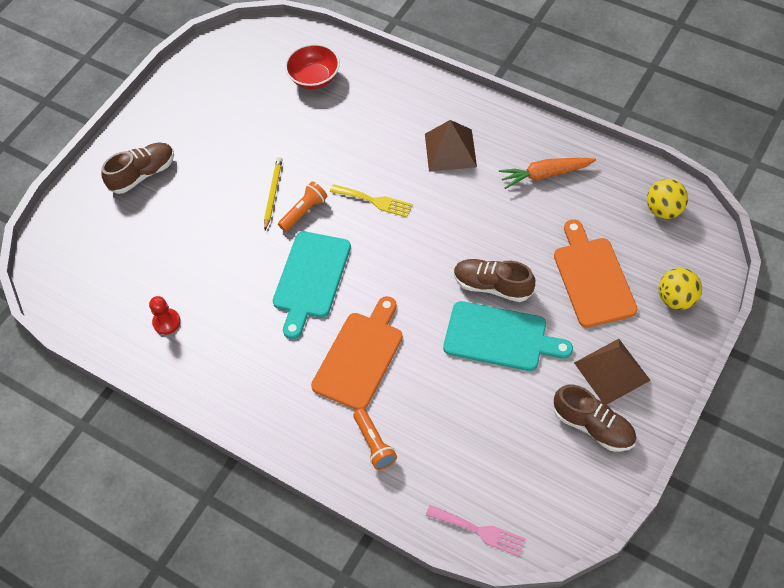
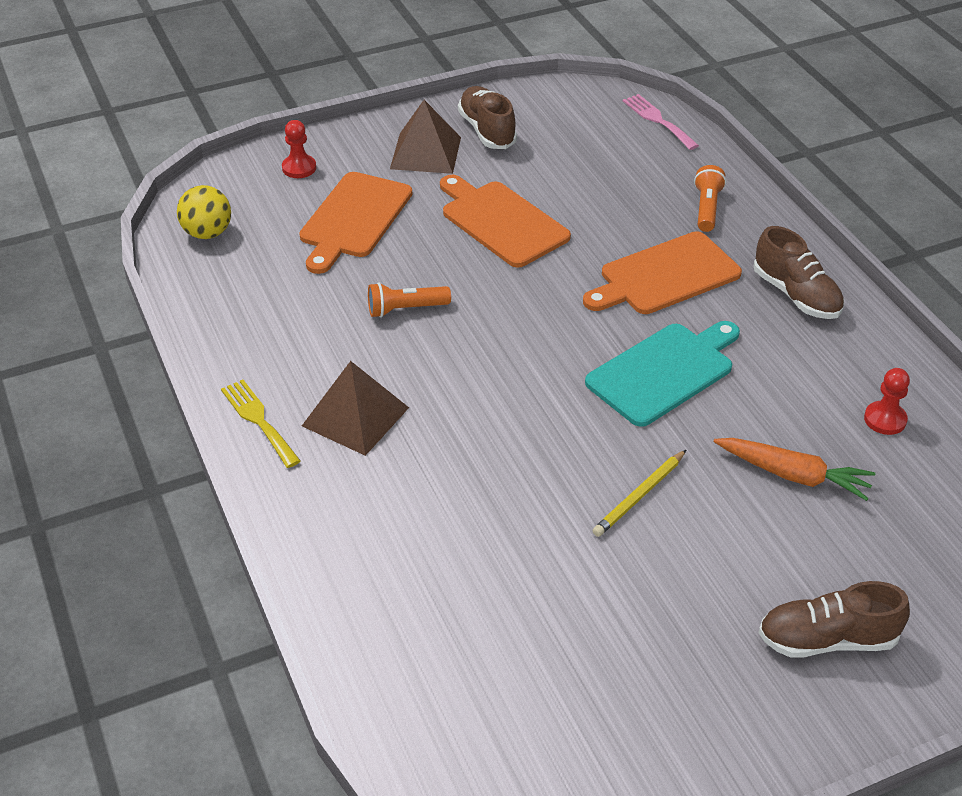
camera: 150 degrees left, 15 degrees down
(304, 211) = (613, 450): orange flashlight -> orange flashlight (405, 309)
(314, 78) = (439, 637): red bowl -> none
(374, 201) = (510, 412): yellow fork -> yellow fork (258, 420)
(492, 286) = (462, 262): brown shoe -> brown shoe (796, 295)
(500, 337) = (501, 222): turquoise cutting board -> orange cutting board
(545, 175) = (280, 328): orange carrot -> orange carrot (793, 475)
(676, 299) = (299, 168): yellow ball -> red pawn

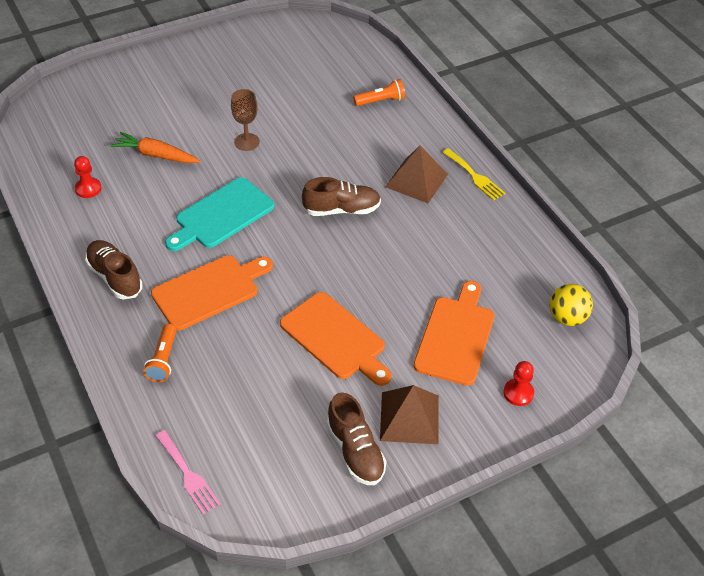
camera: 175 degrees right, 5 degrees up
(405, 309) = (399, 255): orange flashlight -> orange flashlight (381, 101)
(639, 495) = (247, 142): yellow pencil -> brown goblet
(827, 640) = (163, 82): brown shoe -> brown shoe (341, 209)

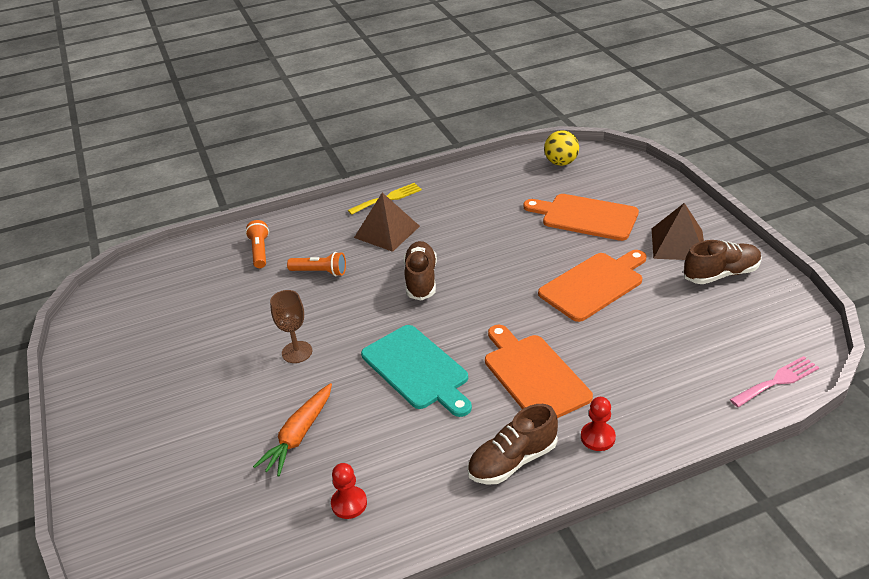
camera: 80 degrees left, 10 degrees down
(163, 360) = (635, 408): orange flashlight -> orange flashlight (320, 272)
(518, 393) = (642, 189): red pawn -> red pawn (597, 437)

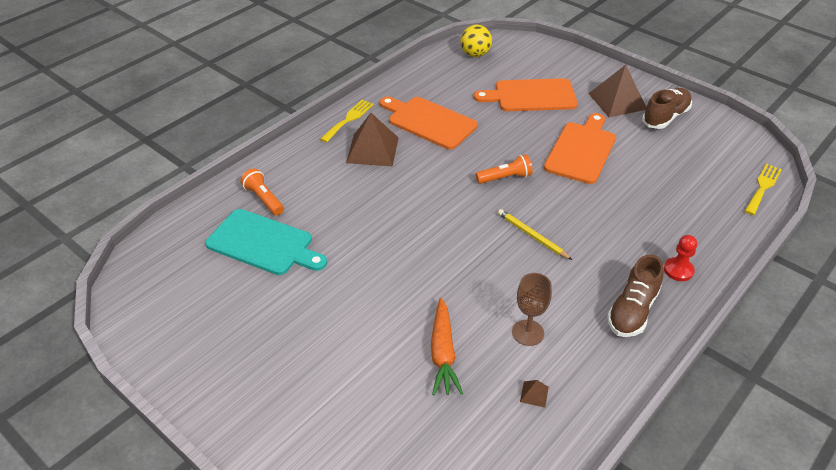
camera: 30 degrees left, 5 degrees up
(297, 352) = (379, 281): brown goblet -> brown goblet (528, 332)
(320, 272) = (340, 202): orange flashlight -> orange flashlight (505, 178)
(349, 503) = (534, 394): red pawn -> brown pyramid
(417, 369) = (498, 262): turquoise cutting board -> turquoise cutting board (263, 243)
(421, 280) = (438, 184): brown shoe -> none
(471, 355) = (532, 236): none -> yellow pencil
(533, 375) = (594, 237): orange cutting board -> orange cutting board (429, 122)
(777, 381) = (763, 187): pink fork -> yellow fork

